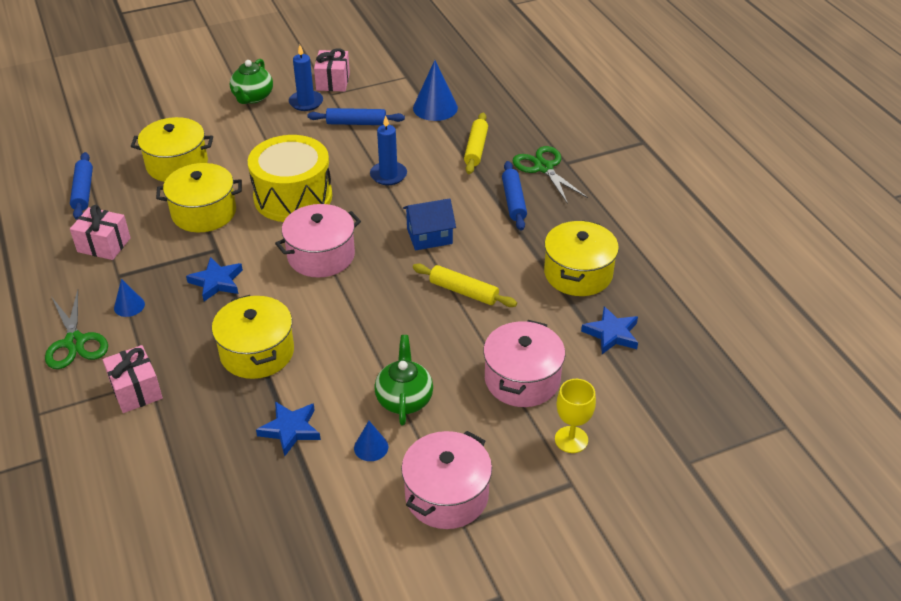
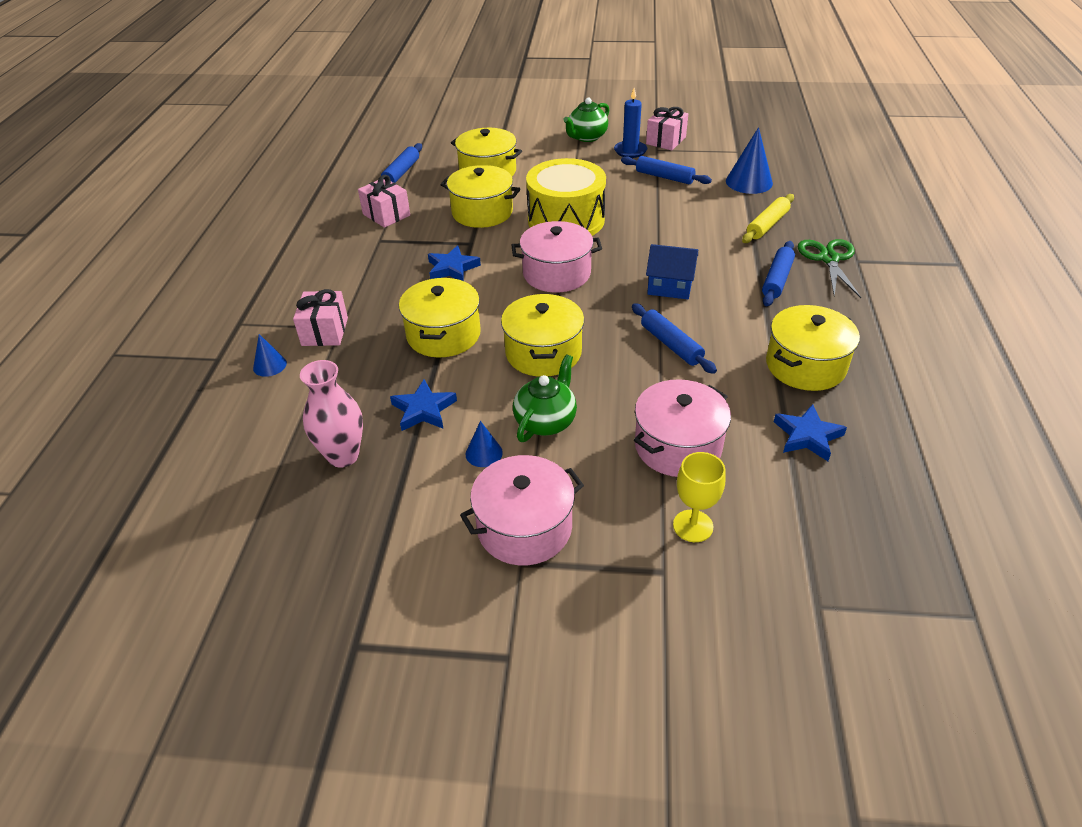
camera: 30 degrees right, 0 degrees up
(75, 342) = (309, 279): green scissors -> none
(129, 306) = (370, 265): blue cone -> blue cone (269, 365)
(248, 499) = (343, 456): none -> pink vase
(360, 337) = (543, 352): none -> yellow pot
(388, 175) = (665, 225): blue candle -> none
(463, 292) = (671, 345): yellow rolling pin -> blue rolling pin

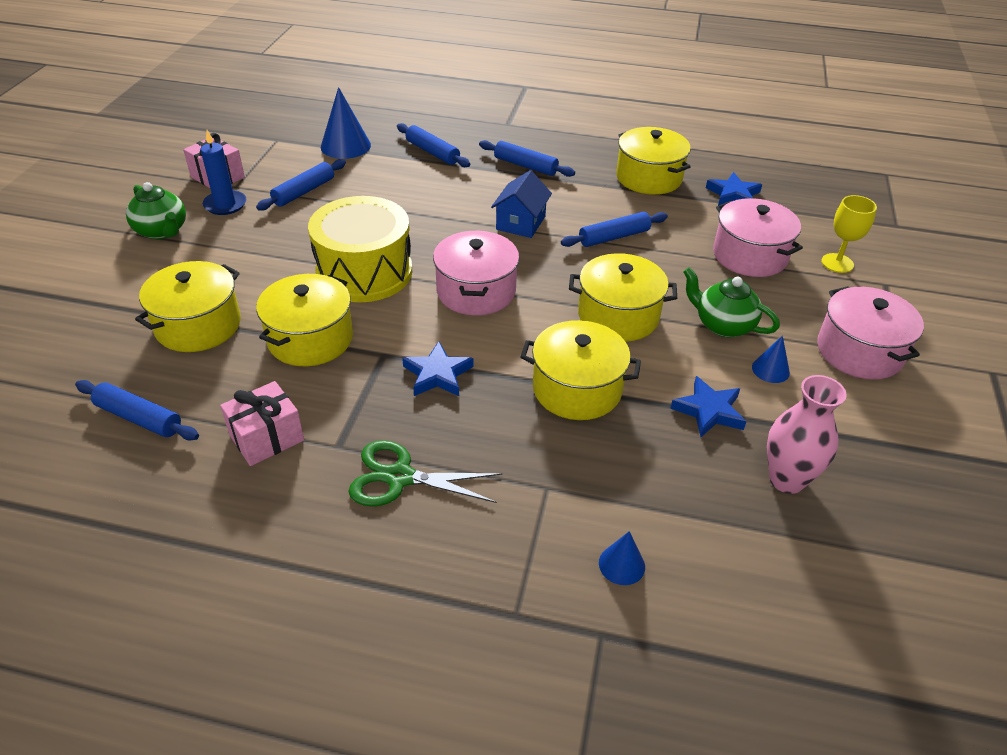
camera: 85 degrees left, 0 degrees up
(325, 331) = (553, 504): pink gift -> none
(767, 225) = (432, 152): yellow rolling pin -> blue rolling pin
(829, 259) = (500, 135): green scissors -> green scissors (399, 477)

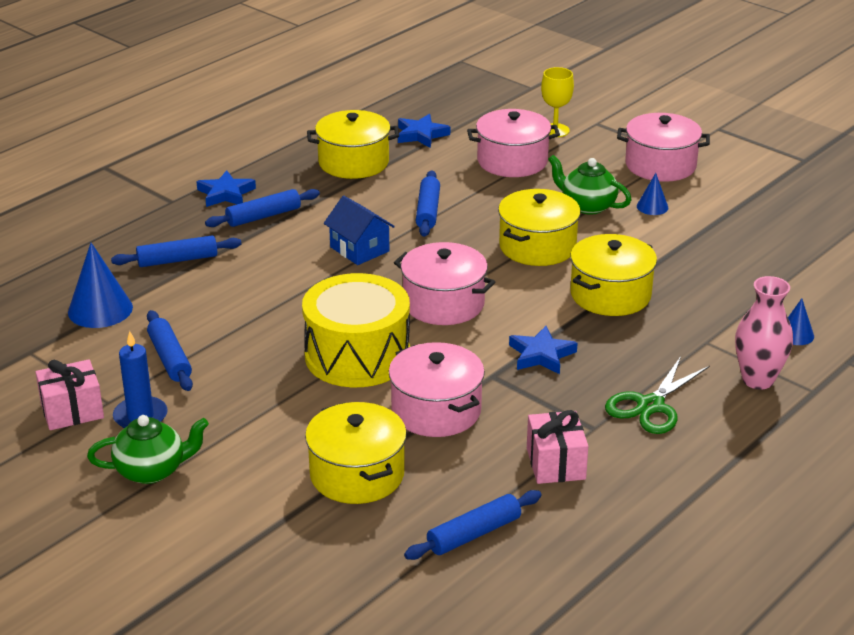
camera: 60 degrees left, 10 degrees down
(310, 339) = (436, 410): yellow pot -> pink pot
(709, 411) = (676, 248): blue star -> blue star (226, 194)
(723, 325) = (587, 206): green teapot -> green teapot turned 60 degrees clockwise
(786, 479) = (762, 244): pink vase -> pink vase (758, 380)

